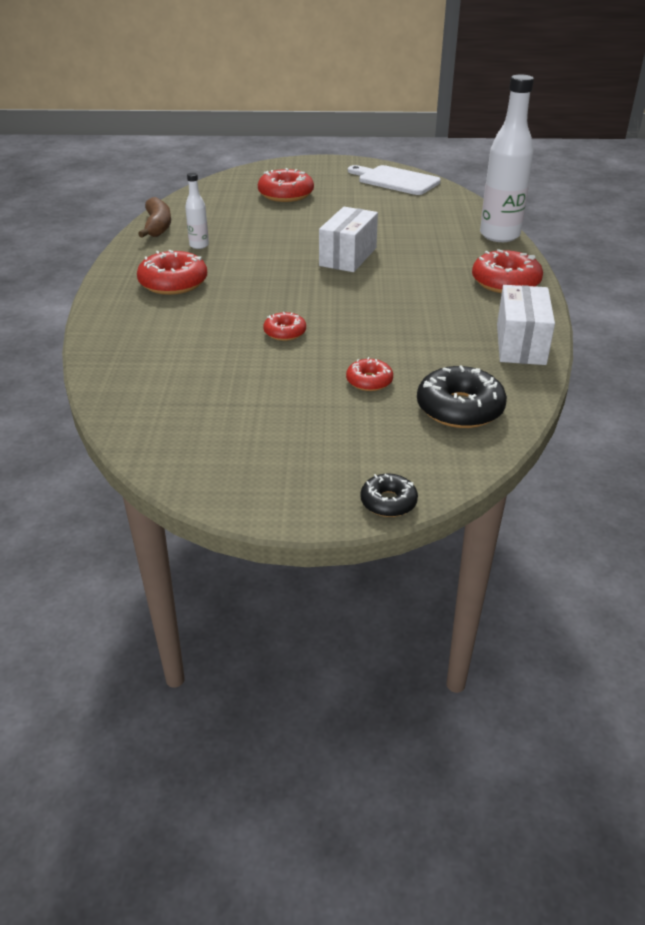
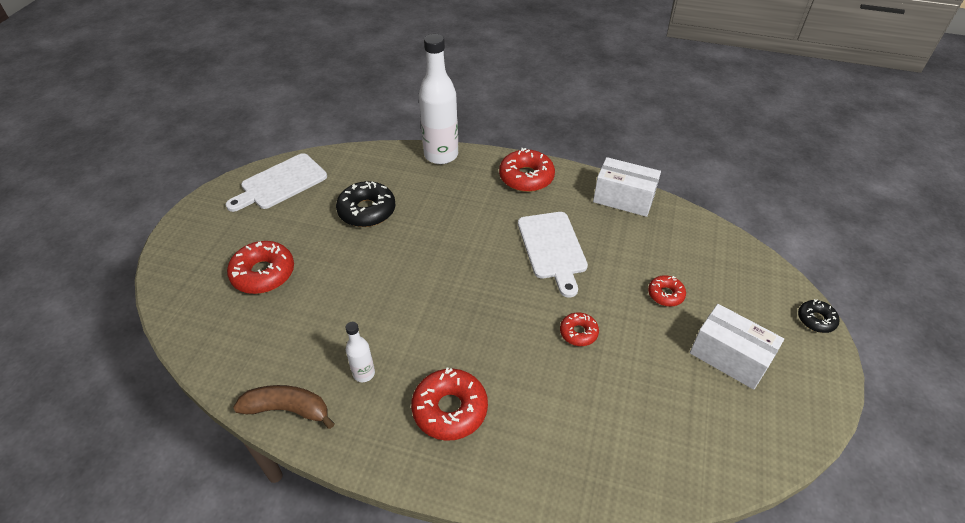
camera: 75 degrees left, 10 degrees up
(348, 257) = (443, 258): white box -> white box (729, 357)
(399, 308) = (552, 248): none -> white cutting board
(459, 408) = (706, 254): black donut -> black donut (367, 211)

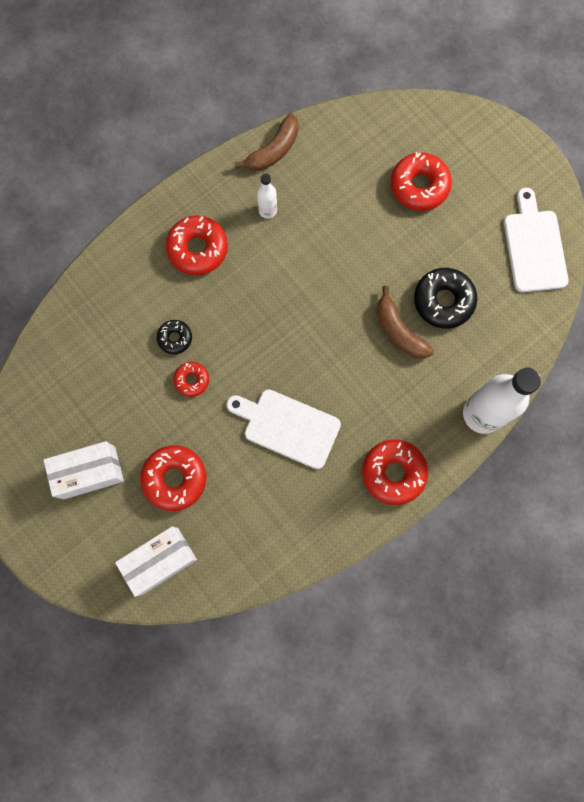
camera: 125 degrees right, 30 degrees up
(414, 224) = (399, 331): none -> brown banana
(623, 199) = (300, 542): white box -> white box (160, 561)
(665, 294) = (175, 479): red donut -> red donut, size x1.79
(816, 320) = (64, 577): black donut -> black donut (175, 338)

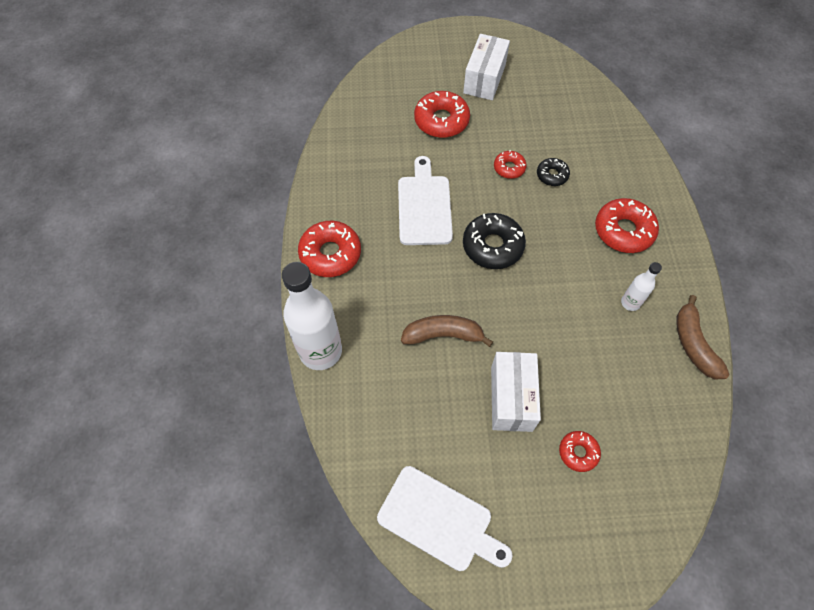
camera: 125 degrees right, 15 degrees down
(160, 561) = (392, 85): white box -> white box (511, 398)
(287, 427) = (424, 206): white cutting board -> white cutting board turned 60 degrees counterclockwise
(419, 186) = (578, 452): red donut -> red donut, size x0.56
(443, 301) = (444, 391): black donut -> black donut (492, 246)

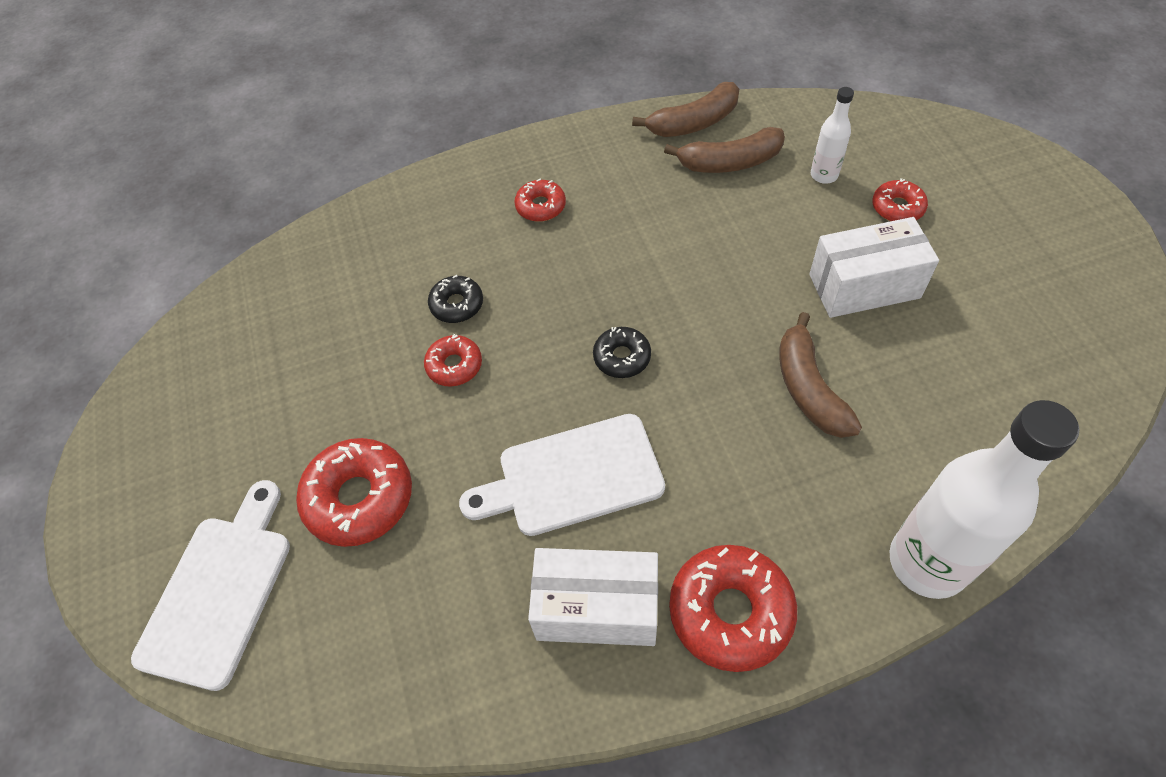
camera: 100 degrees left, 5 degrees down
(439, 520) = (1076, 330): white cutting board -> white cutting board (219, 591)
(484, 79) = (240, 447): white box -> white box (597, 608)
(492, 246) = (622, 357): black donut -> black donut, size x0.56
(623, 231) = (540, 206): red donut -> red donut, size x0.56
(630, 303) = (658, 186): white bottle -> white bottle (824, 175)
(646, 355) = (729, 162): none -> brown banana

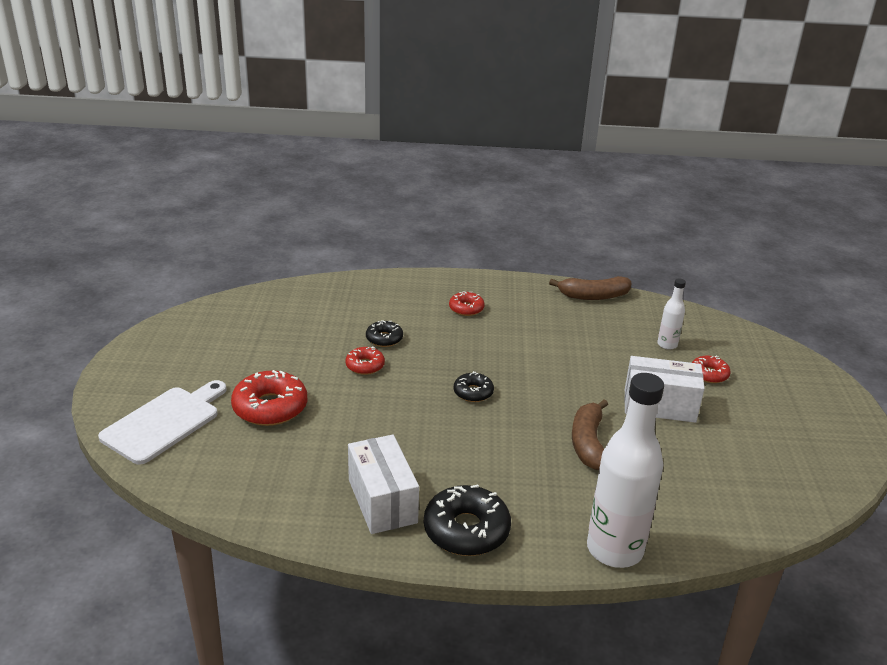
camera: 15 degrees right, 25 degrees down
(573, 476) = (406, 437): white cutting board -> none
(597, 608) = (382, 501): white box -> white box turned 45 degrees clockwise
(729, 162) = (605, 321): brown banana -> none
(730, 612) = (466, 530): red donut -> black donut

